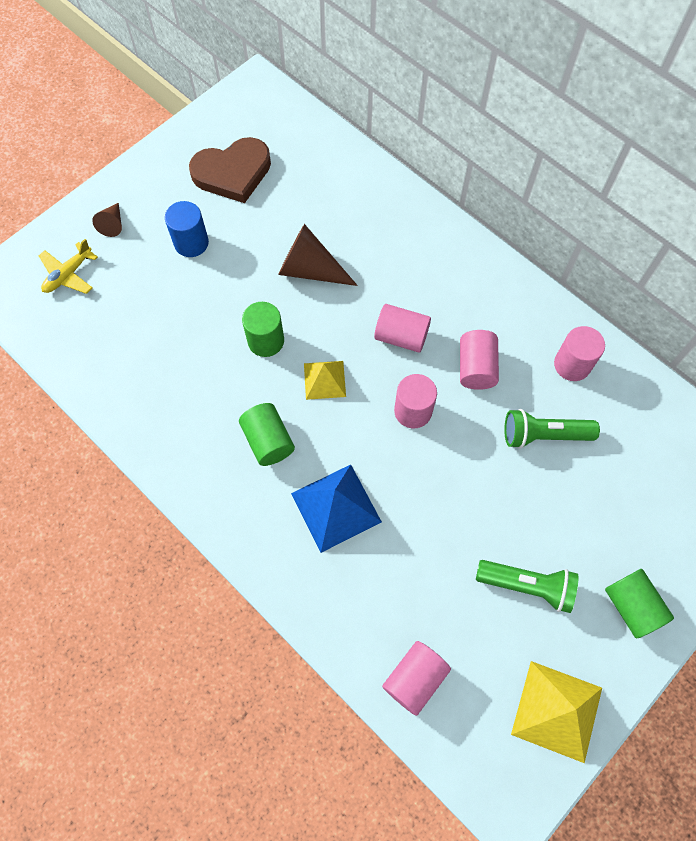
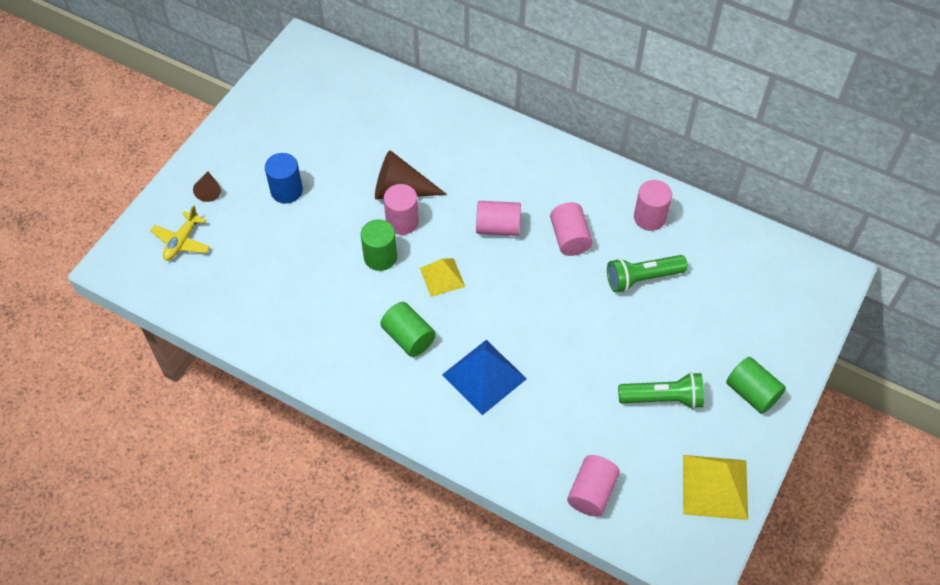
camera: 15 degrees left, 10 degrees down
(233, 173) = (305, 124): brown heart -> none
(413, 411) = (526, 285): pink cylinder -> pink cylinder (402, 222)

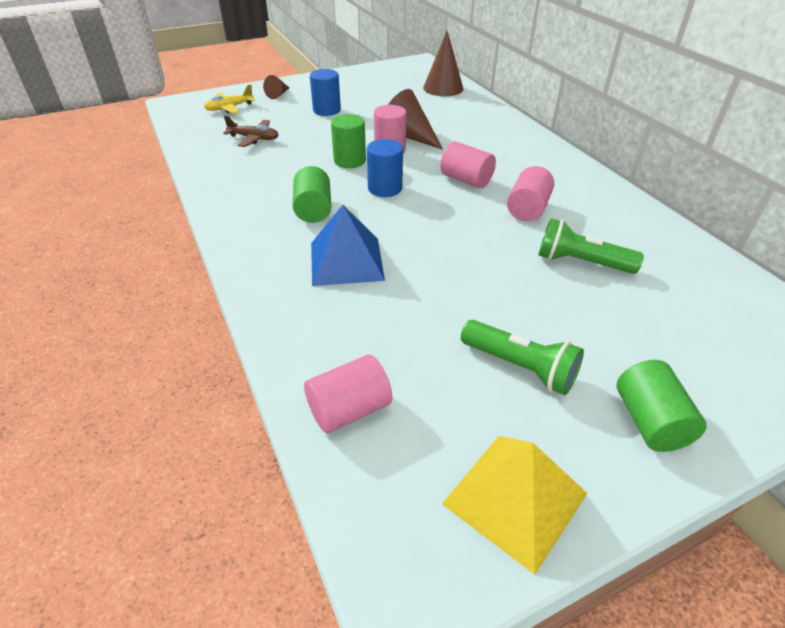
camera: 35 degrees right, 15 degrees down
(261, 275) = (254, 138): none -> brown plane
(368, 87) = (443, 88): none -> brown cone
(442, 277) = (385, 188): yellow pyramid -> blue cylinder
(649, 217) = (626, 226): pink cylinder -> none

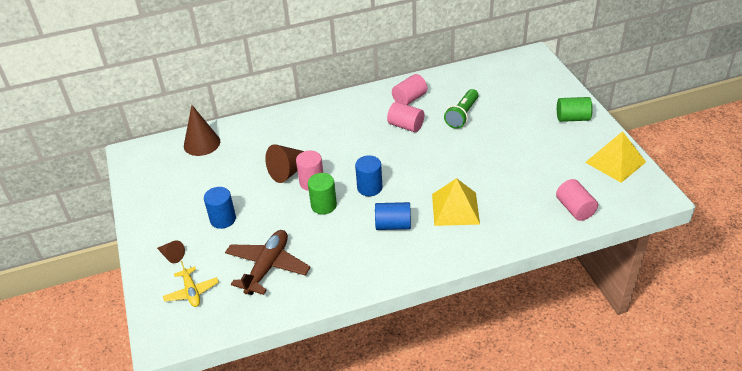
camera: 80 degrees left, 0 degrees up
(254, 138) = (267, 267): brown plane -> brown plane, size x1.66
(313, 210) = (393, 225): green cylinder -> blue cylinder
(346, 261) = (455, 209): blue pyramid -> yellow pyramid
(466, 180) = (365, 147): pink cylinder -> pink cylinder (409, 99)
(520, 367) = (543, 149): green flashlight -> none

